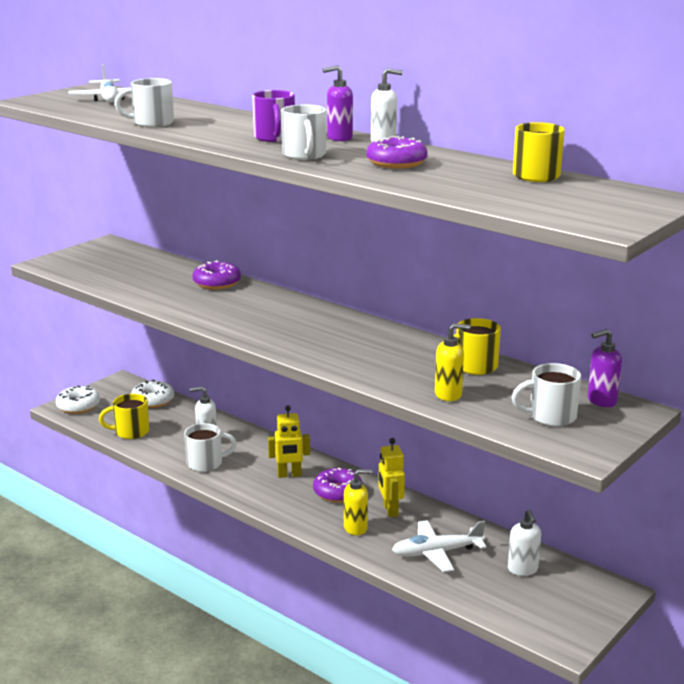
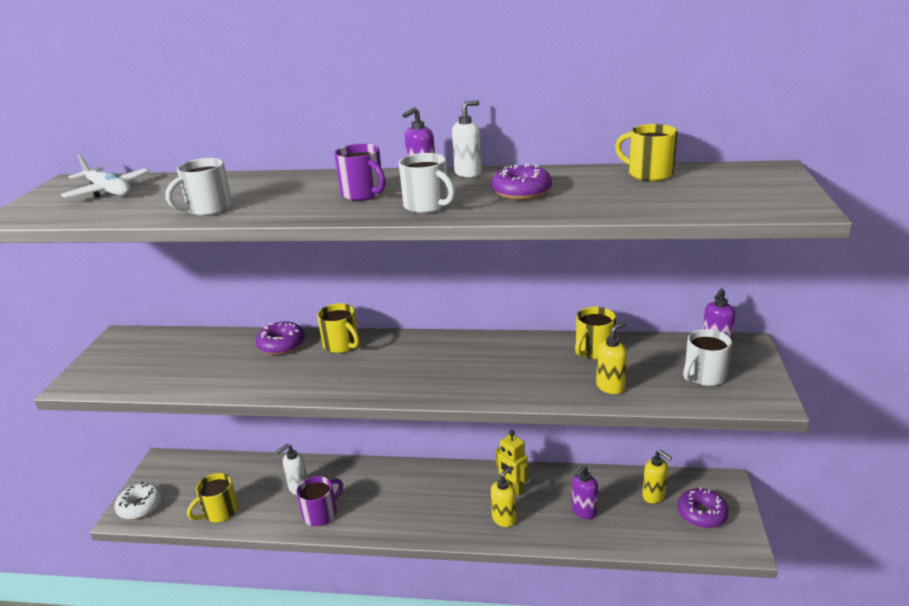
camera: 30 degrees left, 5 degrees up
(153, 400) = (211, 469): white donut -> none
(206, 463) = (321, 514): white mug -> purple mug
(263, 297) = (342, 345): none -> yellow mug
(289, 475) = (403, 492): yellow robot -> none
(337, 492) = (458, 490): purple donut -> purple donut (701, 514)
(437, 552) = (584, 511): white plane -> purple soap dispenser
(523, 569) = (654, 496): white soap dispenser -> yellow soap dispenser

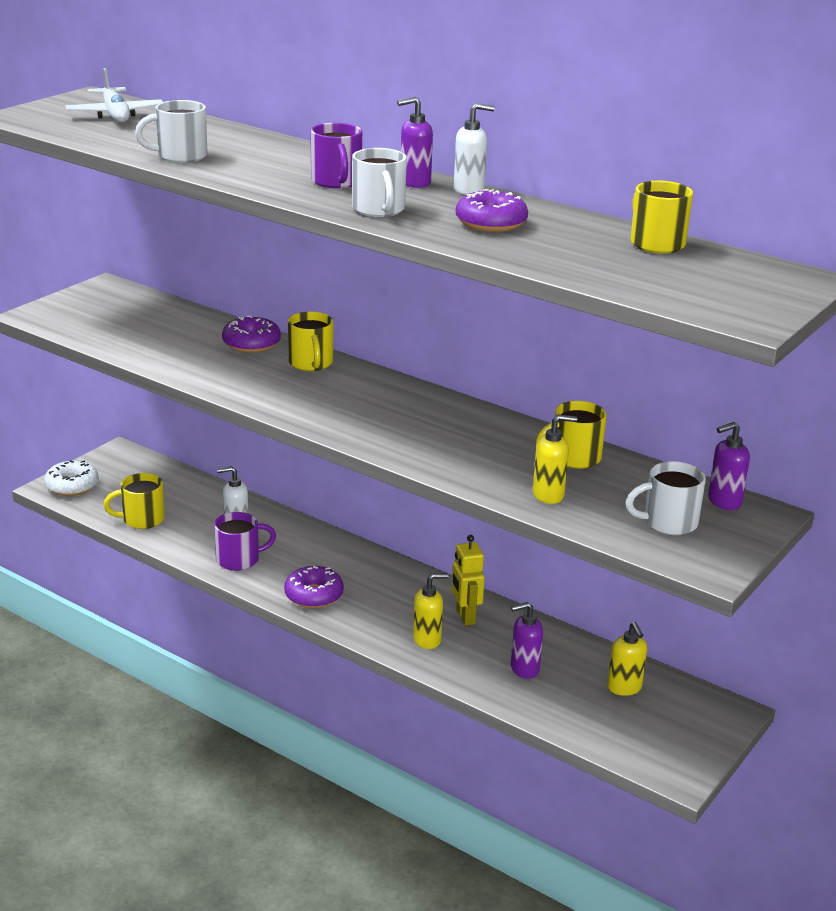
camera: 25 degrees right, 0 degrees up
(701, 514) = (663, 727): purple donut -> purple donut (314, 595)

